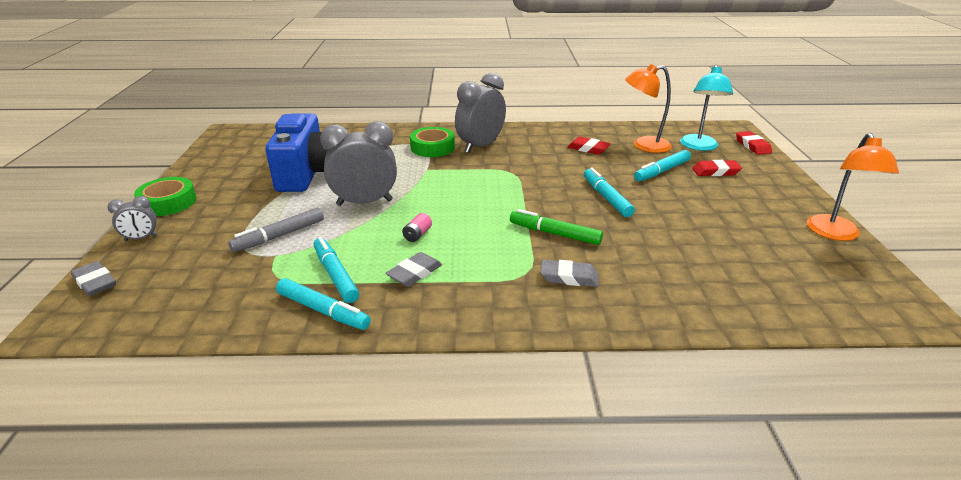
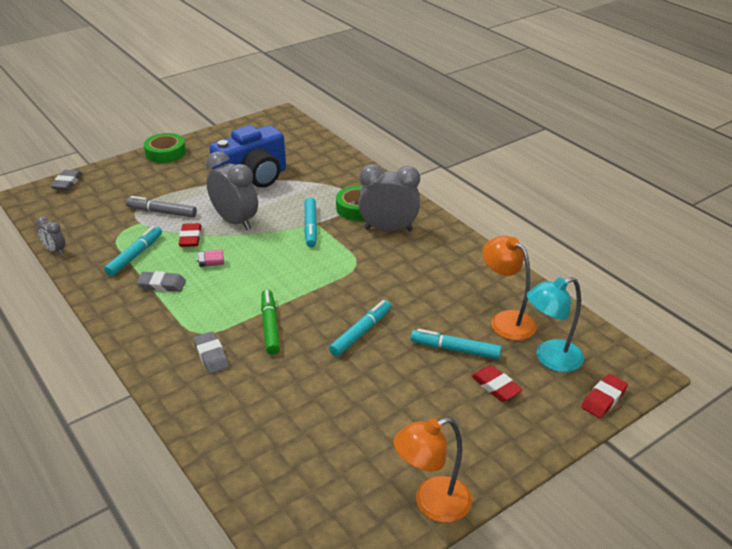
camera: 55 degrees right, 5 degrees up
(141, 238) = (119, 169): grey clock -> grey clock (55, 251)
(322, 310) = (95, 269): turquoise marker -> turquoise marker (310, 226)
(588, 149) = (455, 289): red eraser -> red eraser (190, 238)

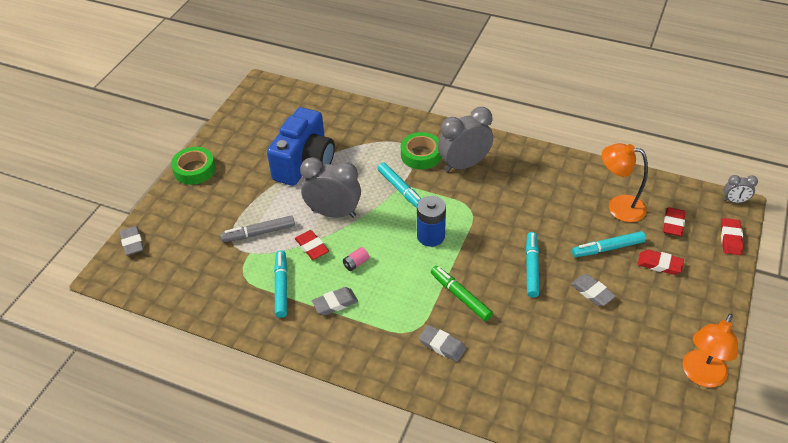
camera: 30 degrees left, 10 degrees up
(55, 251) = (202, 317): grey clock -> grey clock (734, 201)
(297, 270) = (430, 236): none -> blue battery
(398, 378) = (592, 292): none -> grey eraser
(550, 359) = (673, 224): turquoise lamp -> red eraser

